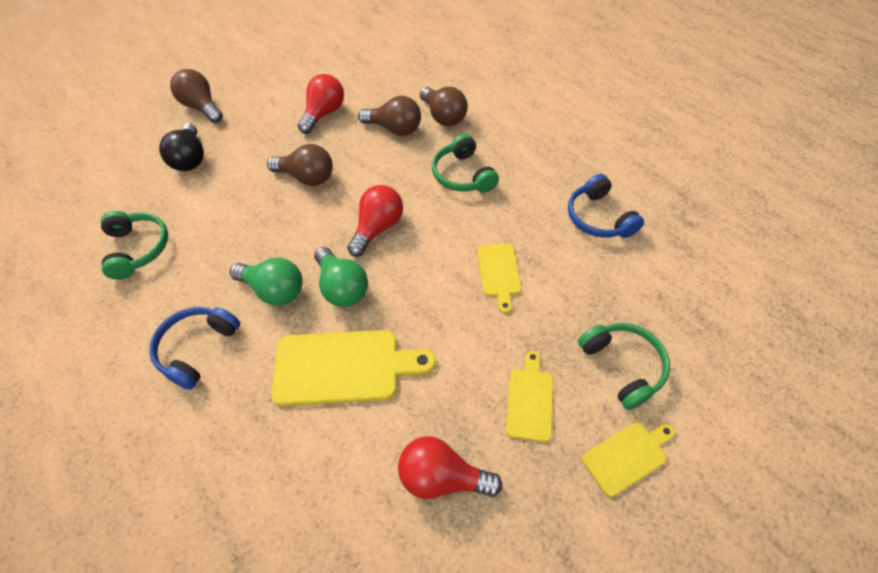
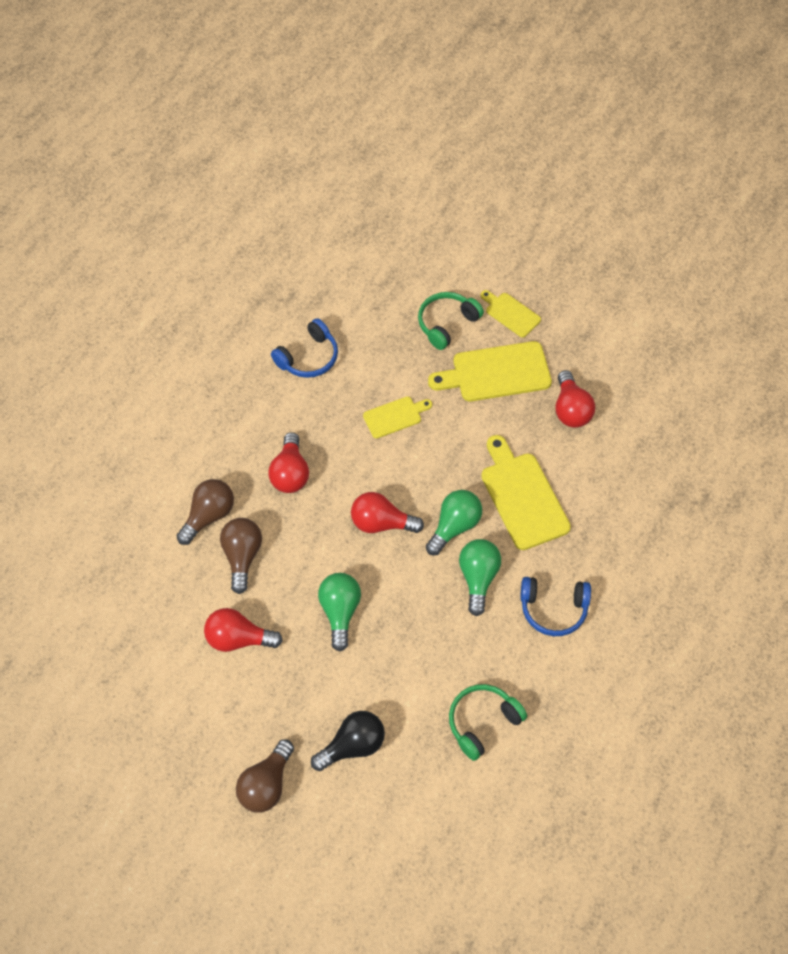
camera: 110 degrees left, 5 degrees up
(307, 177) = (340, 612): brown light bulb -> green light bulb
(463, 175) = (290, 473): green headphones -> red light bulb
(530, 400) = (496, 373): yellow cutting board -> yellow cutting board, size x1.77

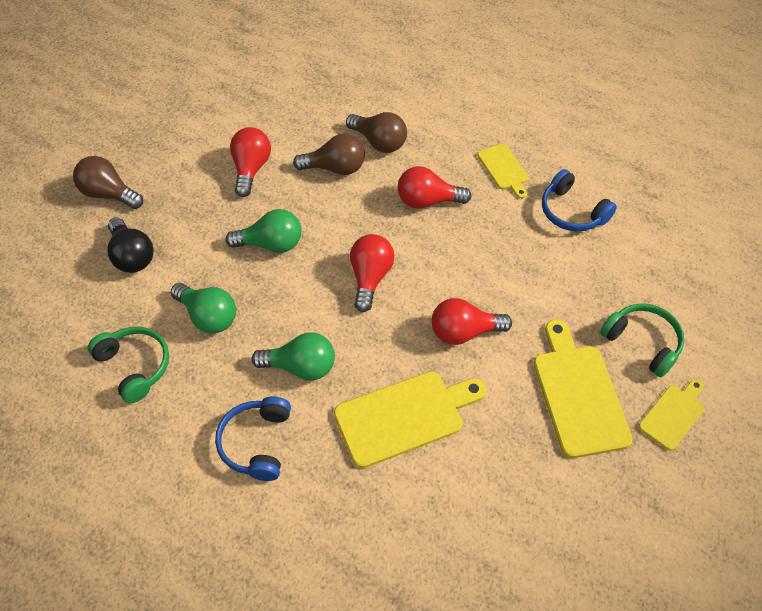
camera: 90 degrees right, 5 degrees down
(394, 416) = (504, 289): yellow cutting board -> yellow cutting board (504, 169)
(454, 526) = (365, 345): green light bulb -> green light bulb (208, 316)
(570, 409) = (533, 479): red light bulb -> red light bulb (464, 332)

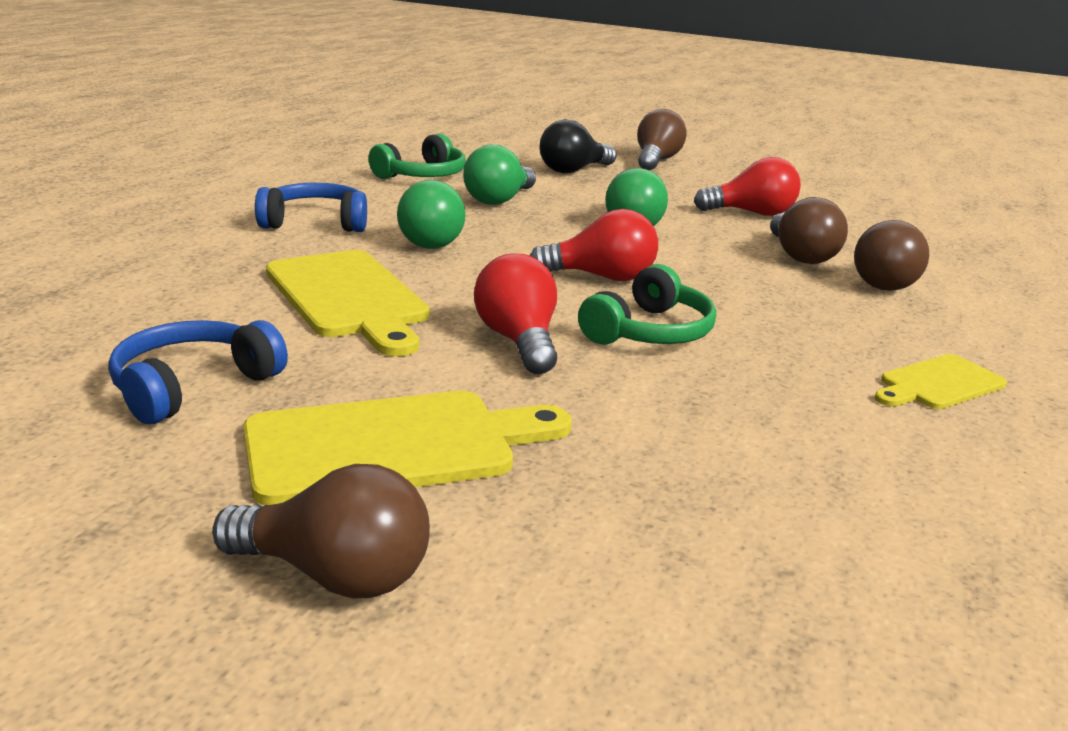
camera: 80 degrees right, 30 degrees down
(427, 201) = (791, 316): red light bulb -> none
(572, 211) = (891, 458): blue headphones -> blue headphones (193, 386)
(642, 343) = (546, 540): green headphones -> green headphones (649, 331)
(673, 415) = (335, 575): yellow cutting board -> brown light bulb

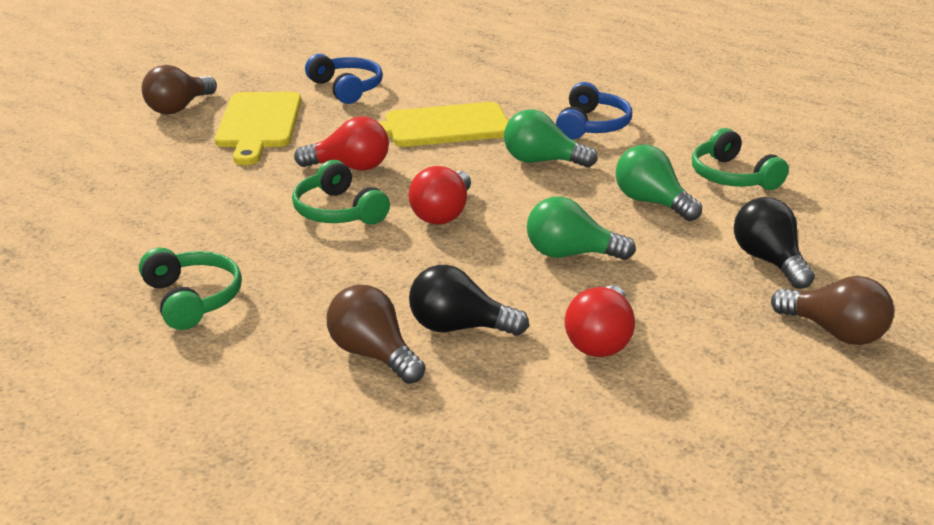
camera: 110 degrees right, 5 degrees up
(800, 256) = (459, 327): brown light bulb -> black light bulb
(938, 384) = (192, 299): yellow cutting board -> green headphones

